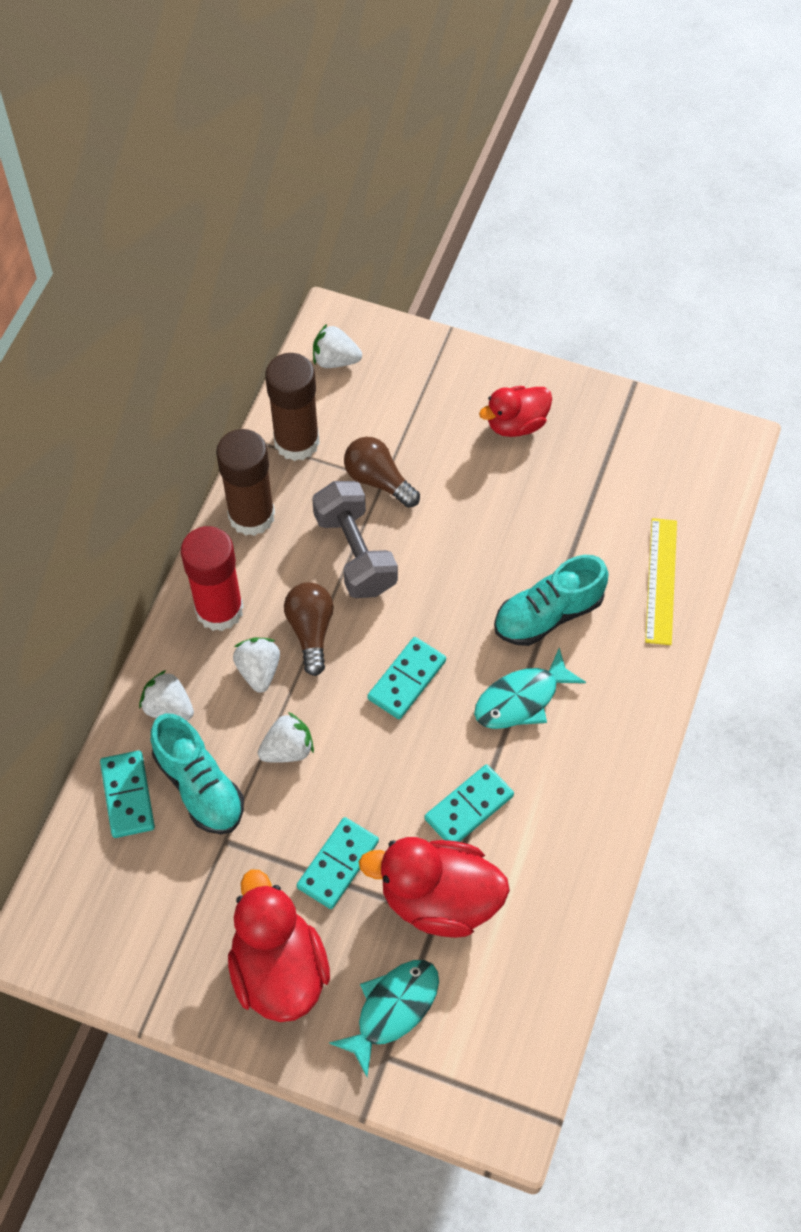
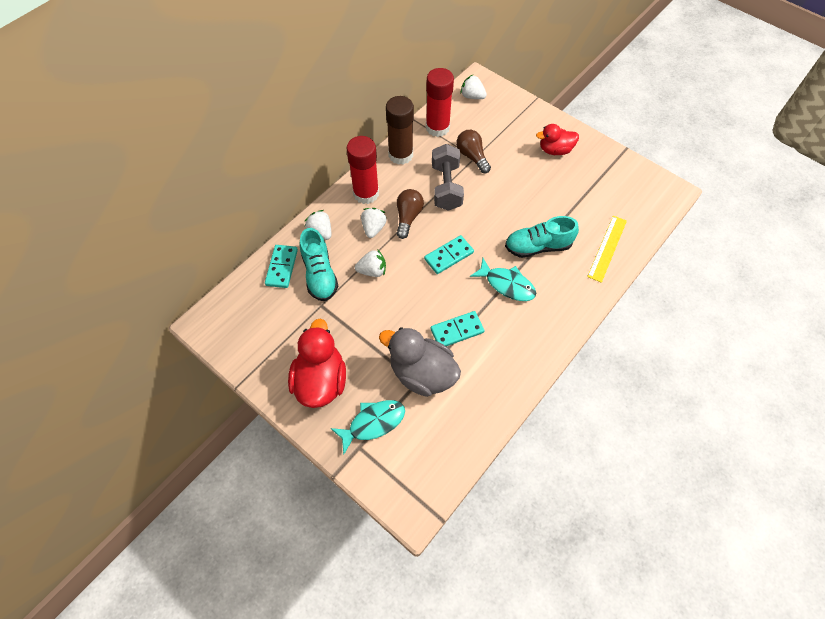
camera: 20 degrees right, 0 degrees up
(296, 442) = (437, 127): brown glue stick -> red glue stick
(338, 864) = (375, 337): turquoise domino -> none
(439, 899) = (422, 373): red duck -> grey duck
(521, 699) = (507, 284): turquoise fish -> turquoise fish turned 135 degrees counterclockwise

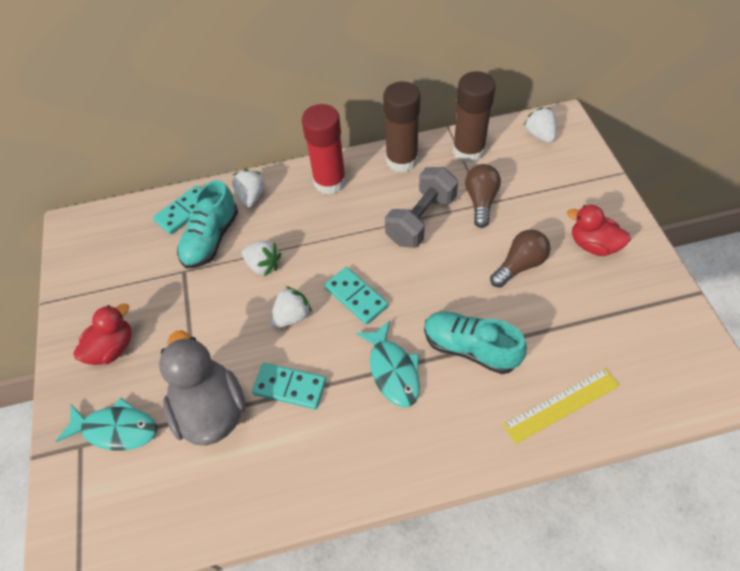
camera: 40 degrees right, 5 degrees down
(321, 380) = (112, 348): red duck -> red duck, size x0.63
(373, 228) = (305, 222): white strawberry -> white strawberry (292, 316)
(408, 217) = (350, 230): brown light bulb -> brown light bulb (519, 265)
(437, 127) = (468, 150): red glue stick -> brown glue stick
(448, 256) = (356, 297): turquoise domino -> turquoise domino turned 45 degrees clockwise

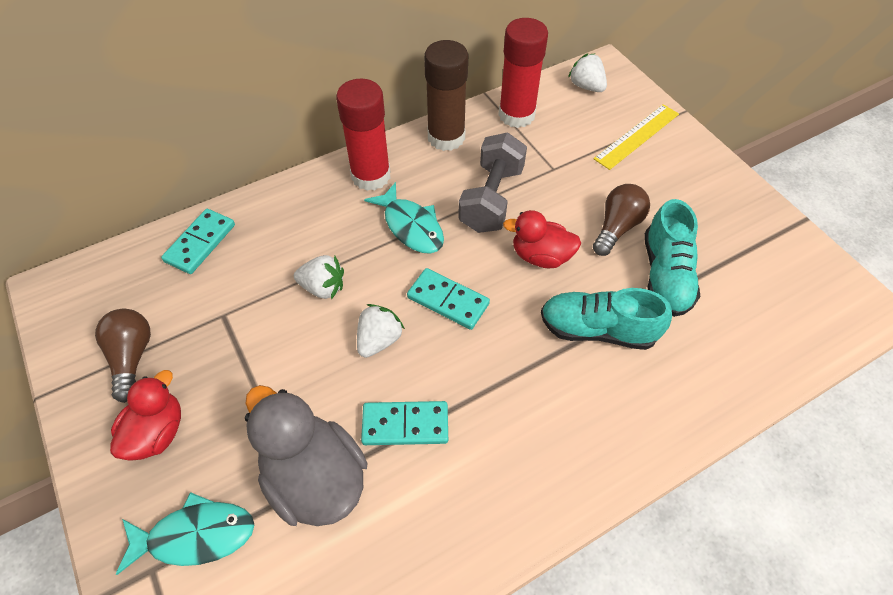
camera: 20 degrees left, 0 degrees up
(211, 239) = (246, 269): turquoise shoe -> turquoise shoe (665, 275)
(251, 197) = (280, 210): white strawberry -> none
(393, 371) = (521, 375): turquoise fish -> turquoise fish (411, 226)
(468, 150) = (516, 115): brown glue stick -> red glue stick
(481, 201) = (550, 167): brown light bulb -> brown light bulb (132, 357)
(561, 405) = (717, 369): yellow ruler -> yellow ruler (637, 136)
(593, 245) = (684, 191): red duck -> red duck (540, 256)

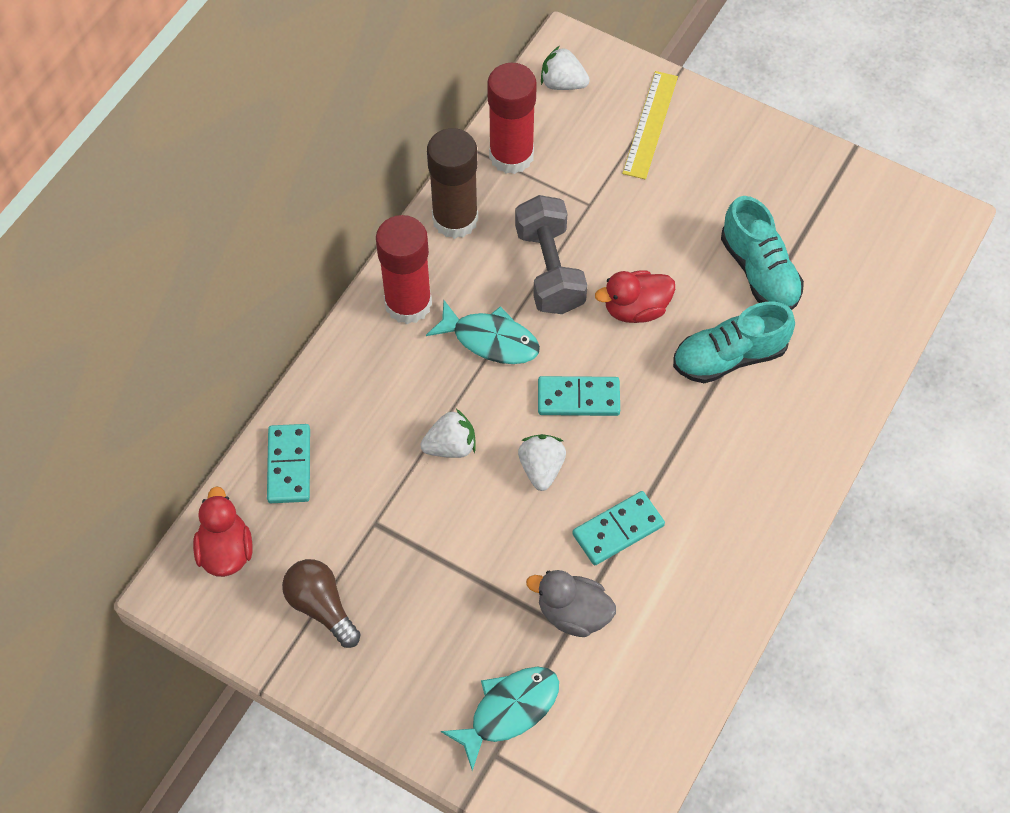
camera: 30 degrees left, 5 degrees up
(157, 432) = (405, 654): red duck -> red duck (226, 550)
(315, 477) = (573, 613): grey duck -> grey duck, size x0.63
(616, 227) = (688, 242): brown light bulb -> none

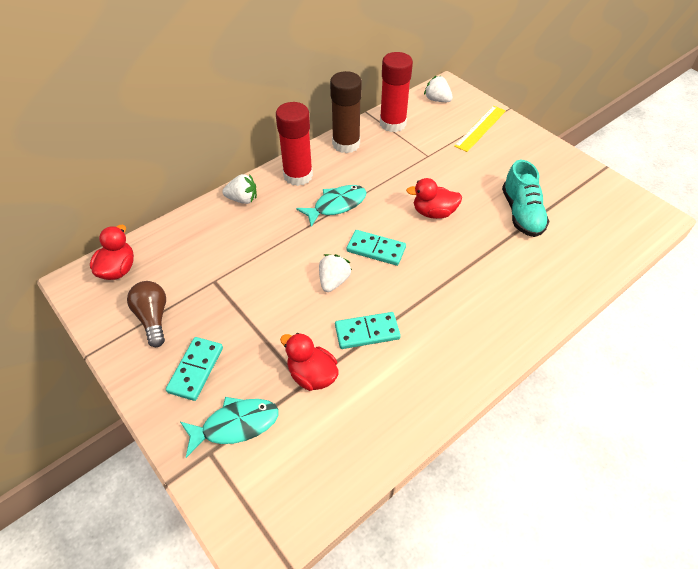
camera: 20 degrees right, 10 degrees down
(289, 465) = (183, 236): turquoise domino -> turquoise domino (195, 369)
(450, 446) = (283, 253): white strawberry -> white strawberry (242, 199)
(490, 340) = (336, 205): turquoise fish -> turquoise fish turned 75 degrees counterclockwise
(549, 270) = (389, 180): grey dumbbell -> none
(573, 613) = (312, 375): grey duck -> red duck
(729, 357) = (484, 253): turquoise shoe -> none

